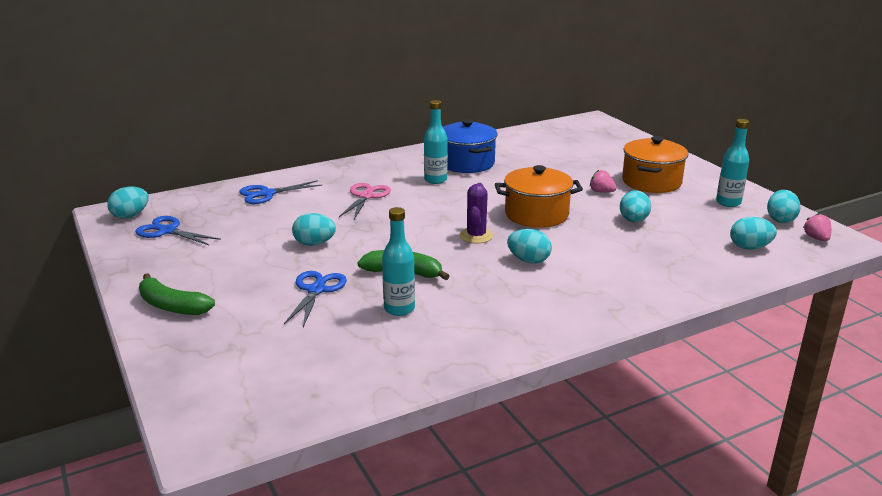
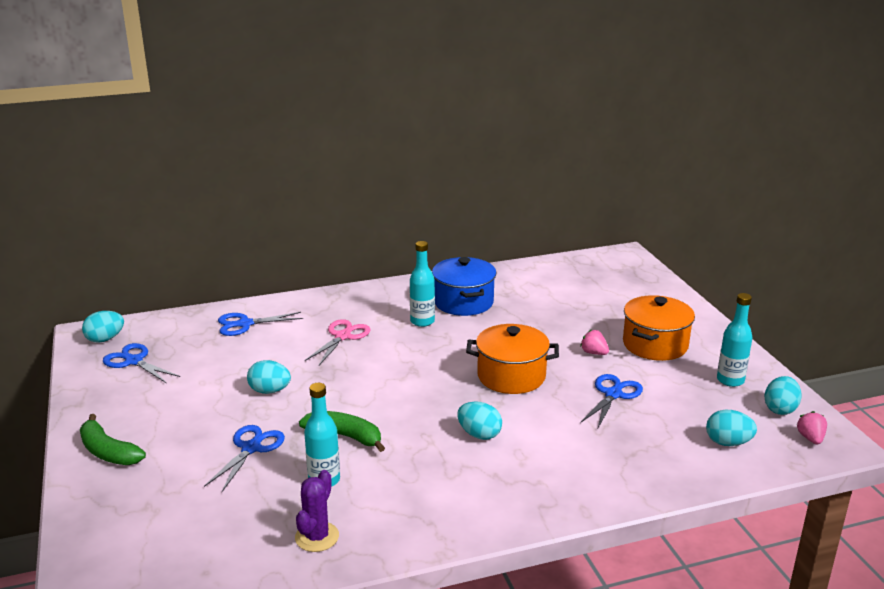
camera: 10 degrees right, 0 degrees up
(476, 236) = (437, 397): purple cactus -> purple cactus (317, 537)
(633, 221) = (613, 394): turquoise egg -> blue scissors

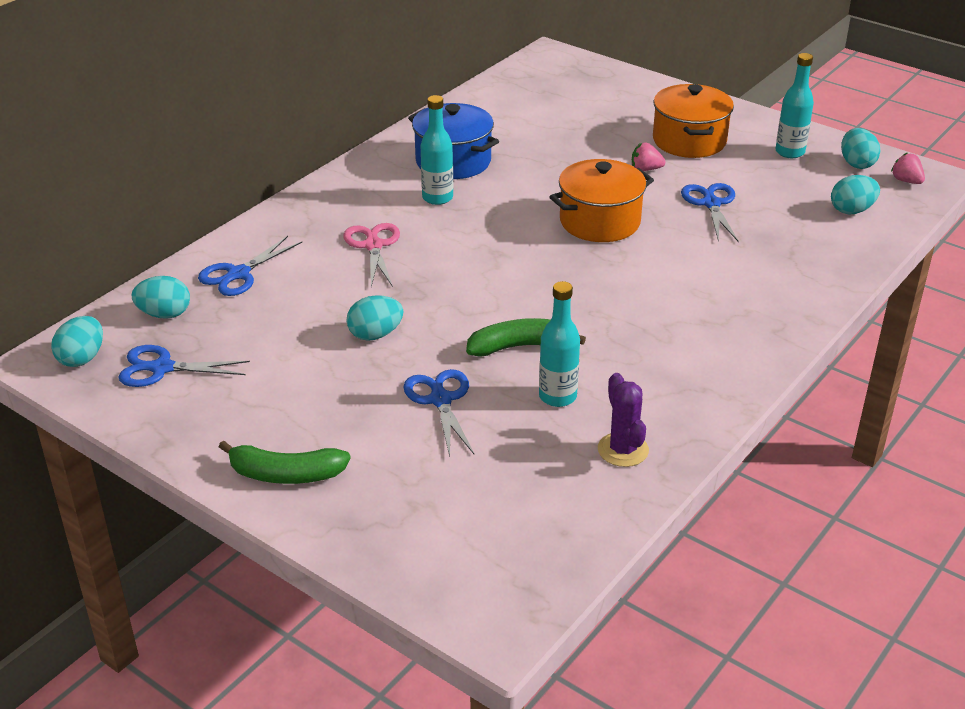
camera: 35 degrees left, 10 degrees up
(479, 434) = (643, 290): turquoise egg -> turquoise egg (164, 314)

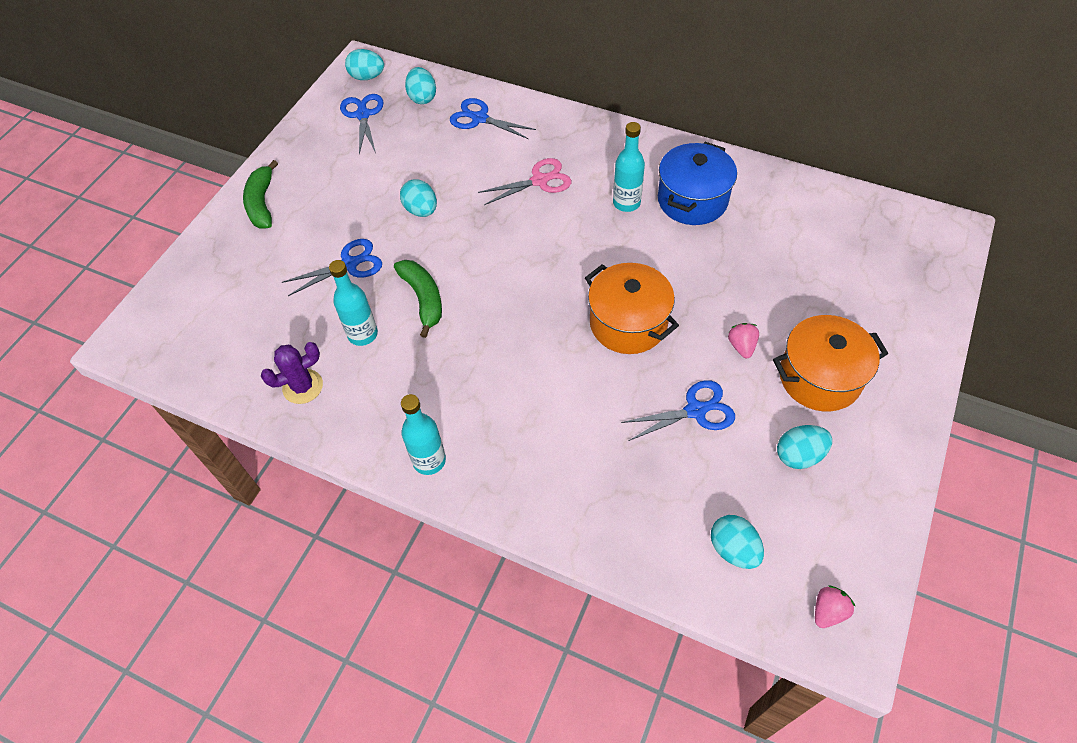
camera: 80 degrees right, 20 degrees up
(790, 152) = (841, 478): turquoise bottle -> turquoise bottle (429, 460)
(856, 164) = (846, 552): turquoise egg -> turquoise egg (799, 455)

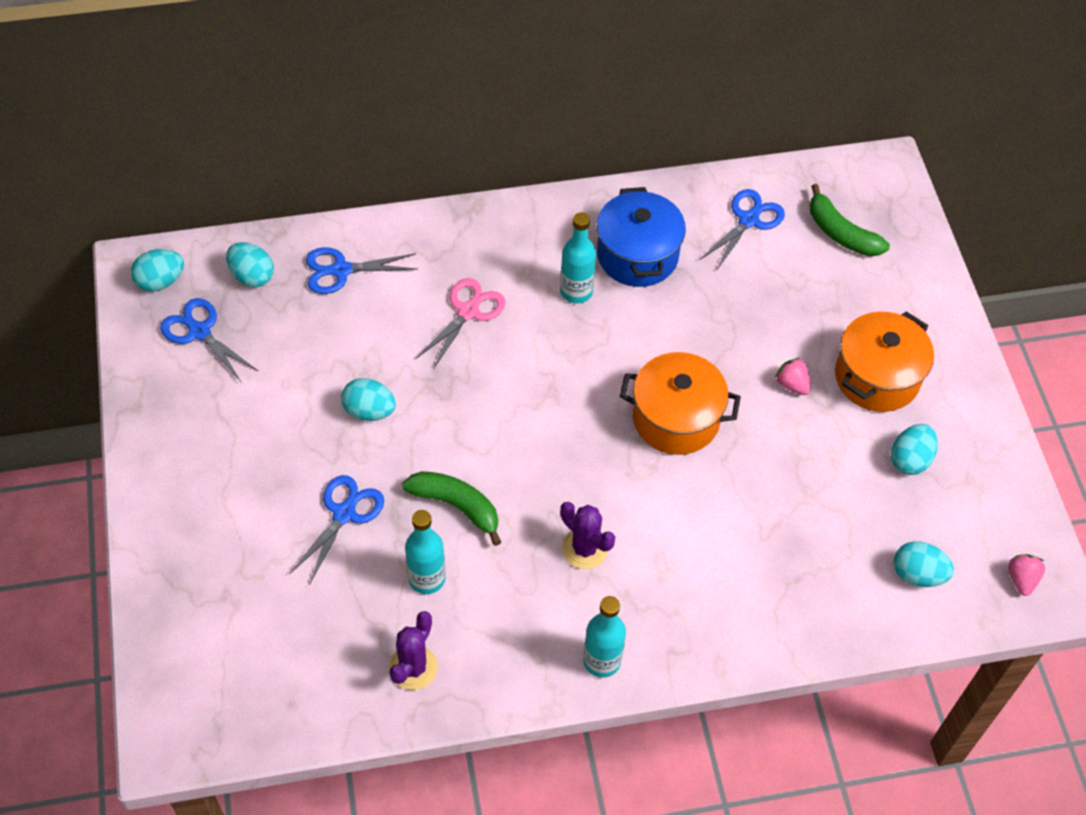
camera: 40 degrees left, 0 degrees up
(262, 203) = (177, 499): green banana -> green banana (841, 233)
(485, 375) = (585, 548): none -> purple cactus
(695, 410) = (798, 469): blue scissors -> blue scissors (748, 220)

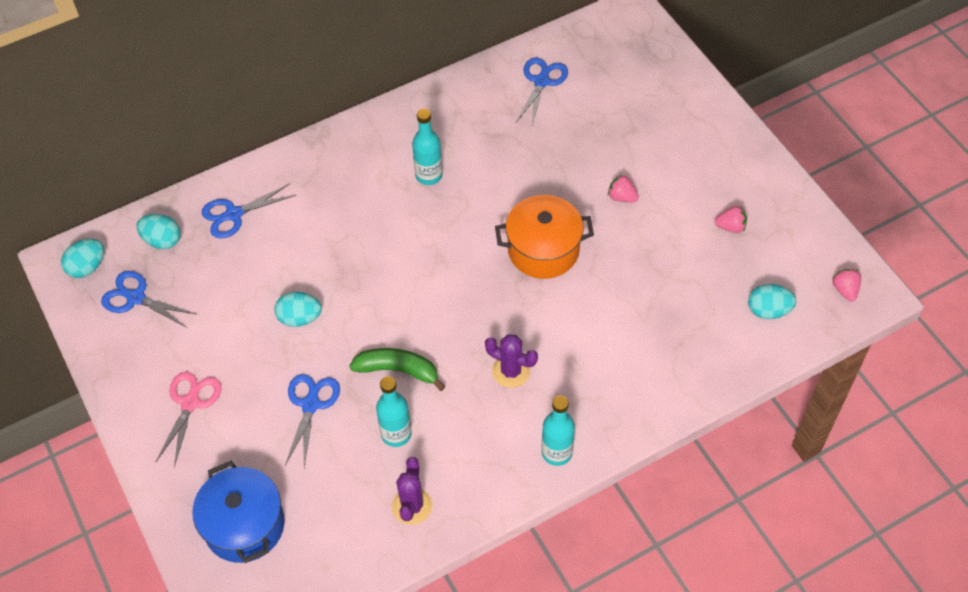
camera: 15 degrees left, 0 degrees up
(468, 312) = (349, 216): pink scissors -> pink scissors (190, 403)
(637, 255) = (466, 133): blue pot -> blue pot (244, 525)
(841, 233) = (615, 71): green banana -> none
(877, 377) = (683, 172): orange pot -> none
(910, 460) = (730, 227): turquoise egg -> pink strawberry

